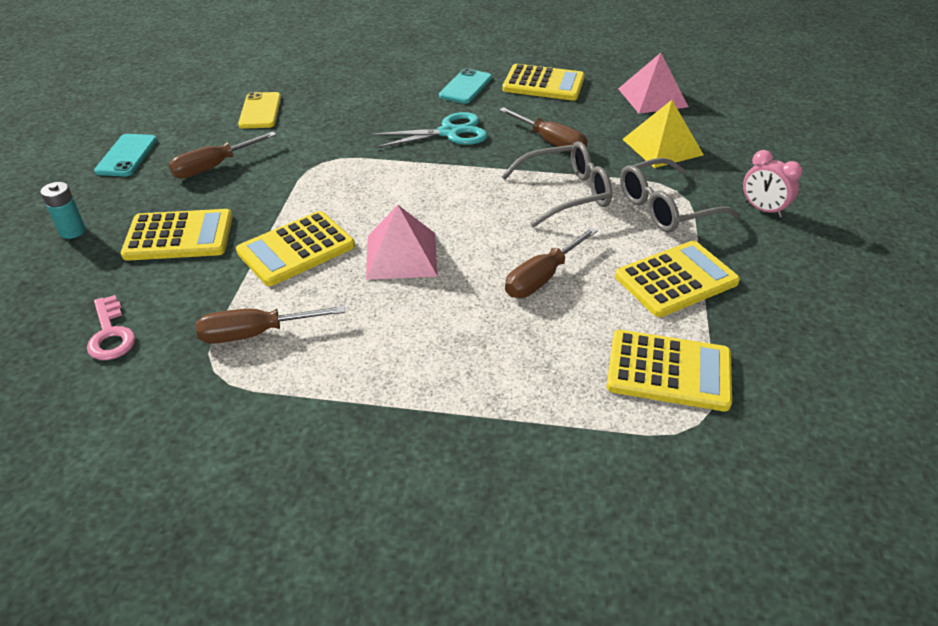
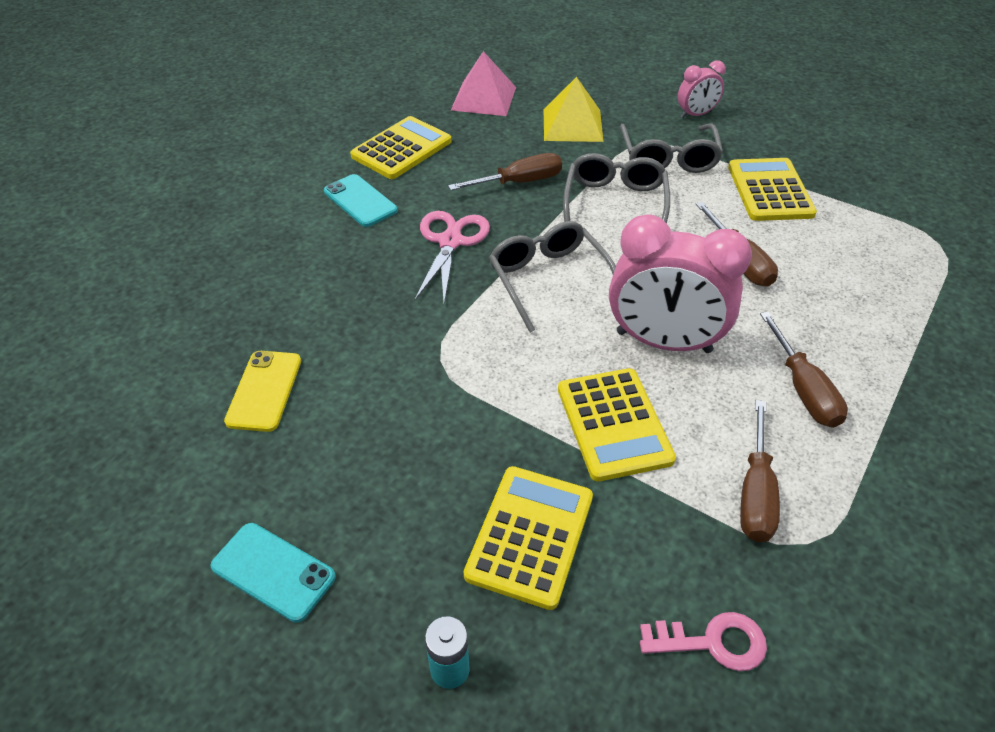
camera: 65 degrees left, 5 degrees up
(214, 166) = (379, 468): brown screwdriver -> brown screwdriver (803, 389)
(260, 111) = (264, 391): yellow phone -> yellow phone turned 75 degrees clockwise
(401, 255) = (663, 342): pink pyramid -> pink clock
(438, 184) = (549, 280): none -> grey glasses
(449, 132) = (450, 242): turquoise scissors -> pink scissors
(668, 371) = (880, 236): yellow calculator -> none

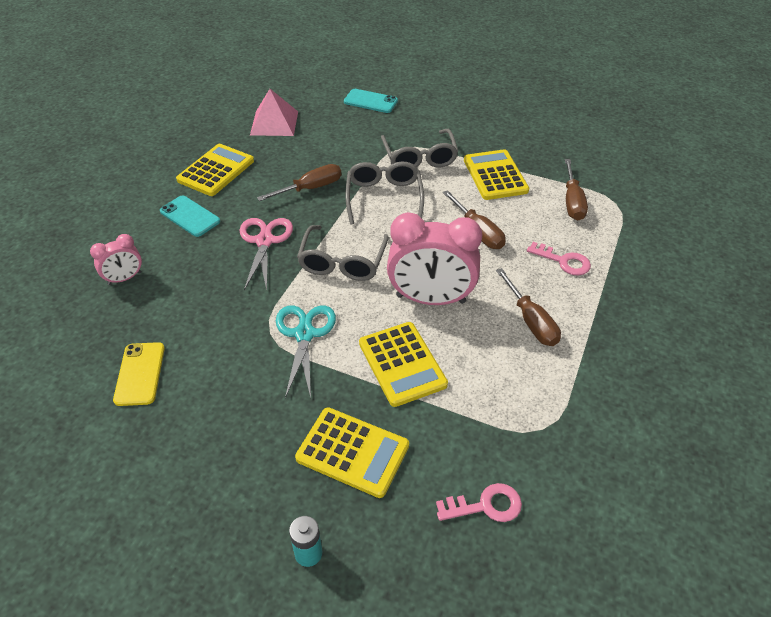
camera: 10 degrees left, 0 degrees up
(273, 571) = (170, 506): turquoise phone -> turquoise phone (370, 101)
(485, 367) = (304, 334): none -> turquoise scissors
(530, 536) = (352, 452): yellow calculator -> yellow calculator turned 105 degrees clockwise
(549, 280) = (342, 262): grey glasses -> grey glasses turned 135 degrees counterclockwise
(572, 125) = (345, 138): yellow pyramid -> none
(696, 114) = (436, 121): pink clock -> pink clock (124, 278)
(755, 492) = (504, 398): brown screwdriver -> brown screwdriver (572, 201)
(858, 313) = (563, 261): none -> pink key

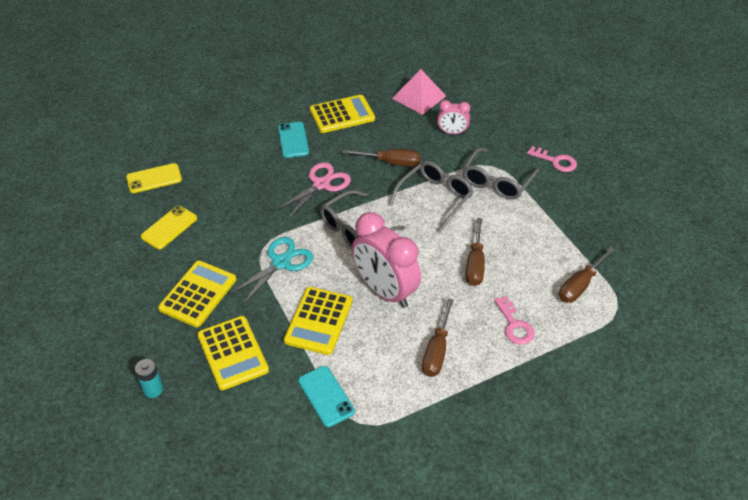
camera: 40 degrees right, 0 degrees up
(65, 335) = (154, 178): none -> yellow phone
(124, 278) = (216, 161): pink clock -> pink clock (452, 132)
(370, 101) = (511, 115): turquoise phone -> turquoise phone (326, 396)
(486, 505) = (272, 439): pink key -> pink key (556, 161)
(495, 175) = (541, 228): yellow calculator -> yellow calculator (198, 294)

